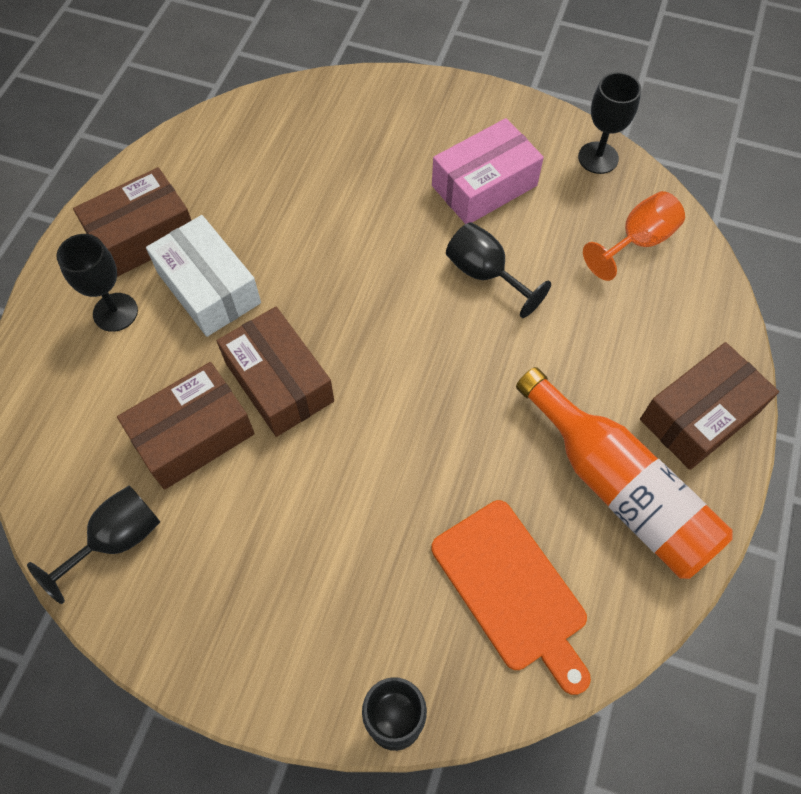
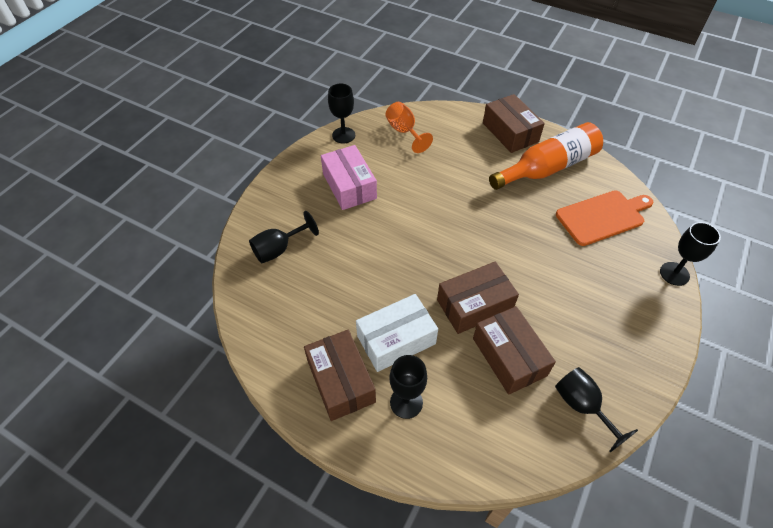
camera: 80 degrees left, 10 degrees down
(485, 274) = (413, 196): black goblet -> black goblet (279, 249)

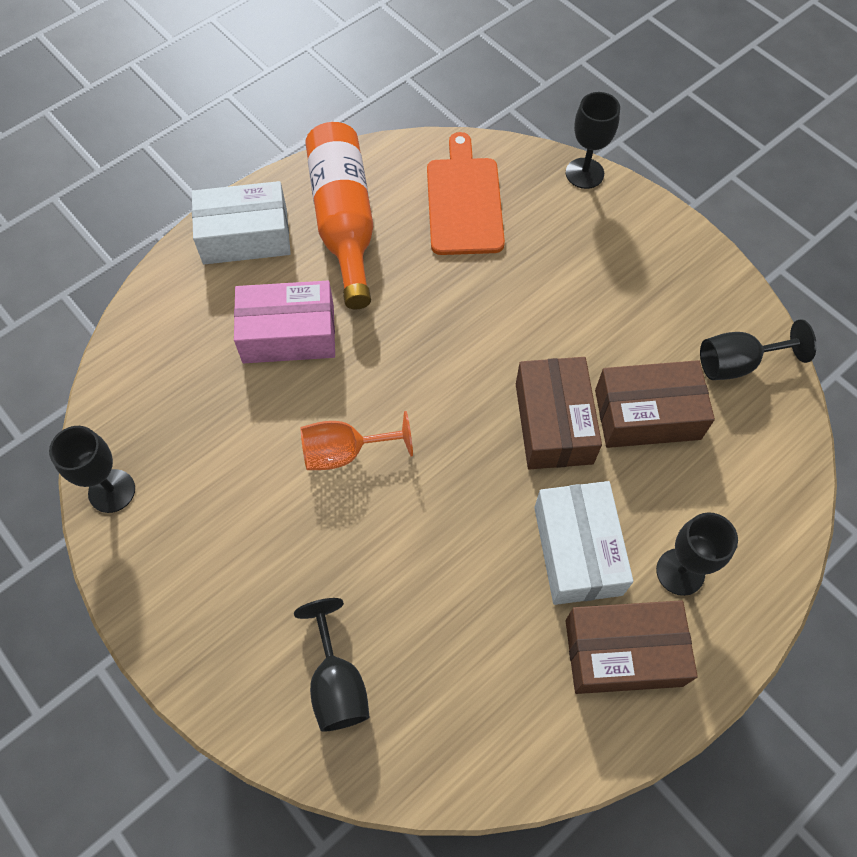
camera: 70 degrees left, 10 degrees up
(349, 186) = (244, 521): pink box -> pink box (288, 334)
(404, 132) = (159, 387): orange goblet -> orange goblet (345, 452)
(510, 132) = (245, 236): brown box -> white box

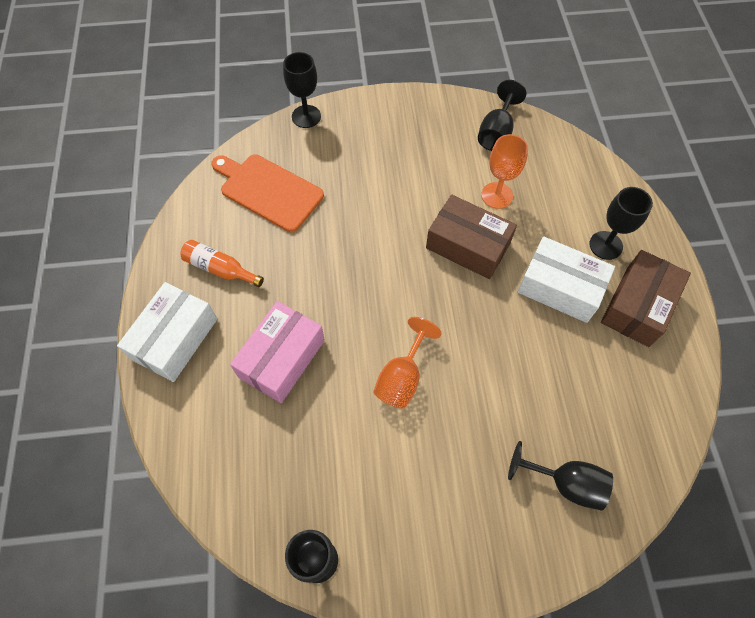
camera: 55 degrees left, 0 degrees up
(344, 221) = (220, 269): orange bottle -> orange bottle, size x0.51
(647, 414) = (497, 195): brown box -> orange goblet

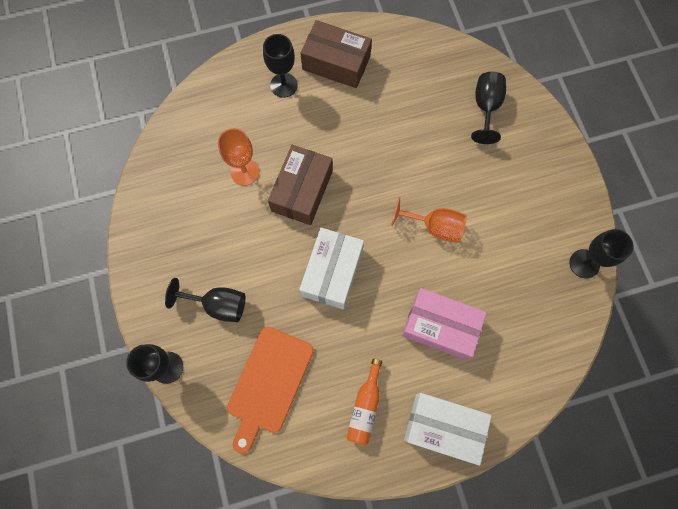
camera: 100 degrees left, 10 degrees up
(496, 132) = (170, 178): black goblet -> black goblet (218, 305)
(560, 288) = (330, 117): white box -> white box (332, 272)

